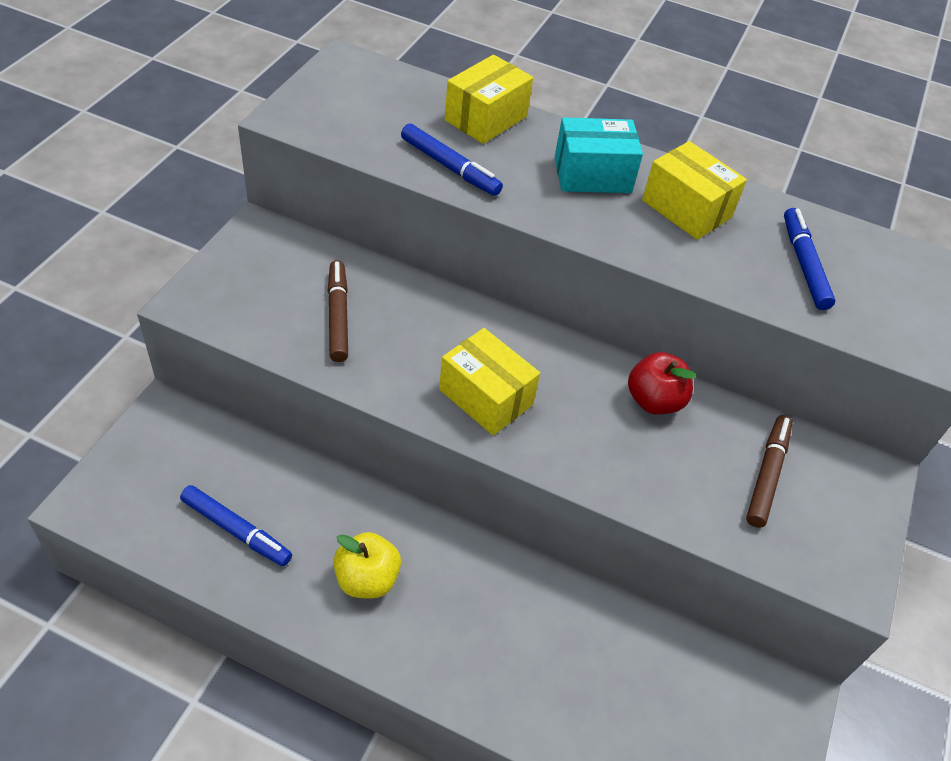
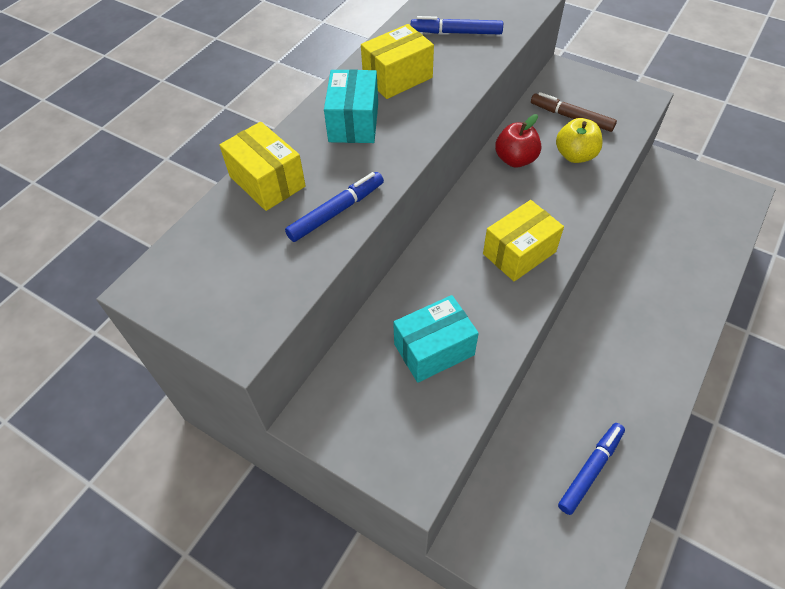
camera: 75 degrees left, 5 degrees up
(338, 316) = (434, 349): brown marker -> turquoise box
(367, 579) = (622, 375): yellow apple -> yellow apple (575, 155)

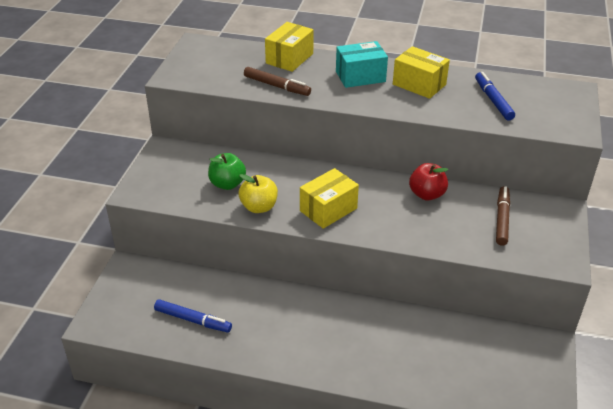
camera: 70 degrees right, 15 degrees down
(336, 212) = (277, 86): blue marker -> brown marker
(434, 349) = (227, 184): turquoise box -> green apple
(519, 253) = (328, 209): yellow box -> yellow box turned 75 degrees counterclockwise
(575, 155) = (453, 227): yellow apple -> yellow apple (259, 207)

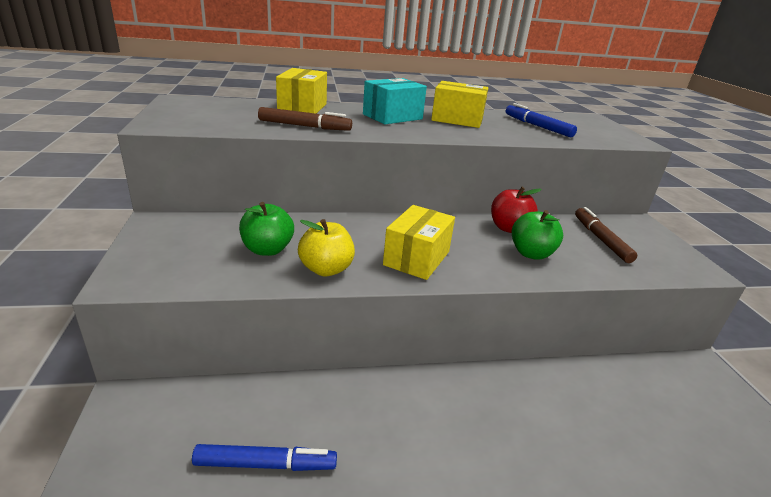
camera: 25 degrees left, 10 degrees down
(424, 221) = (531, 253): none -> green apple

